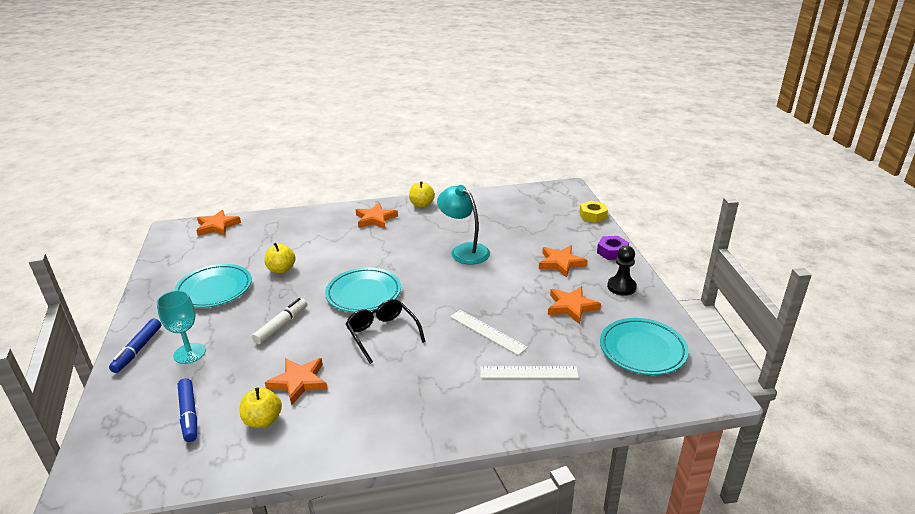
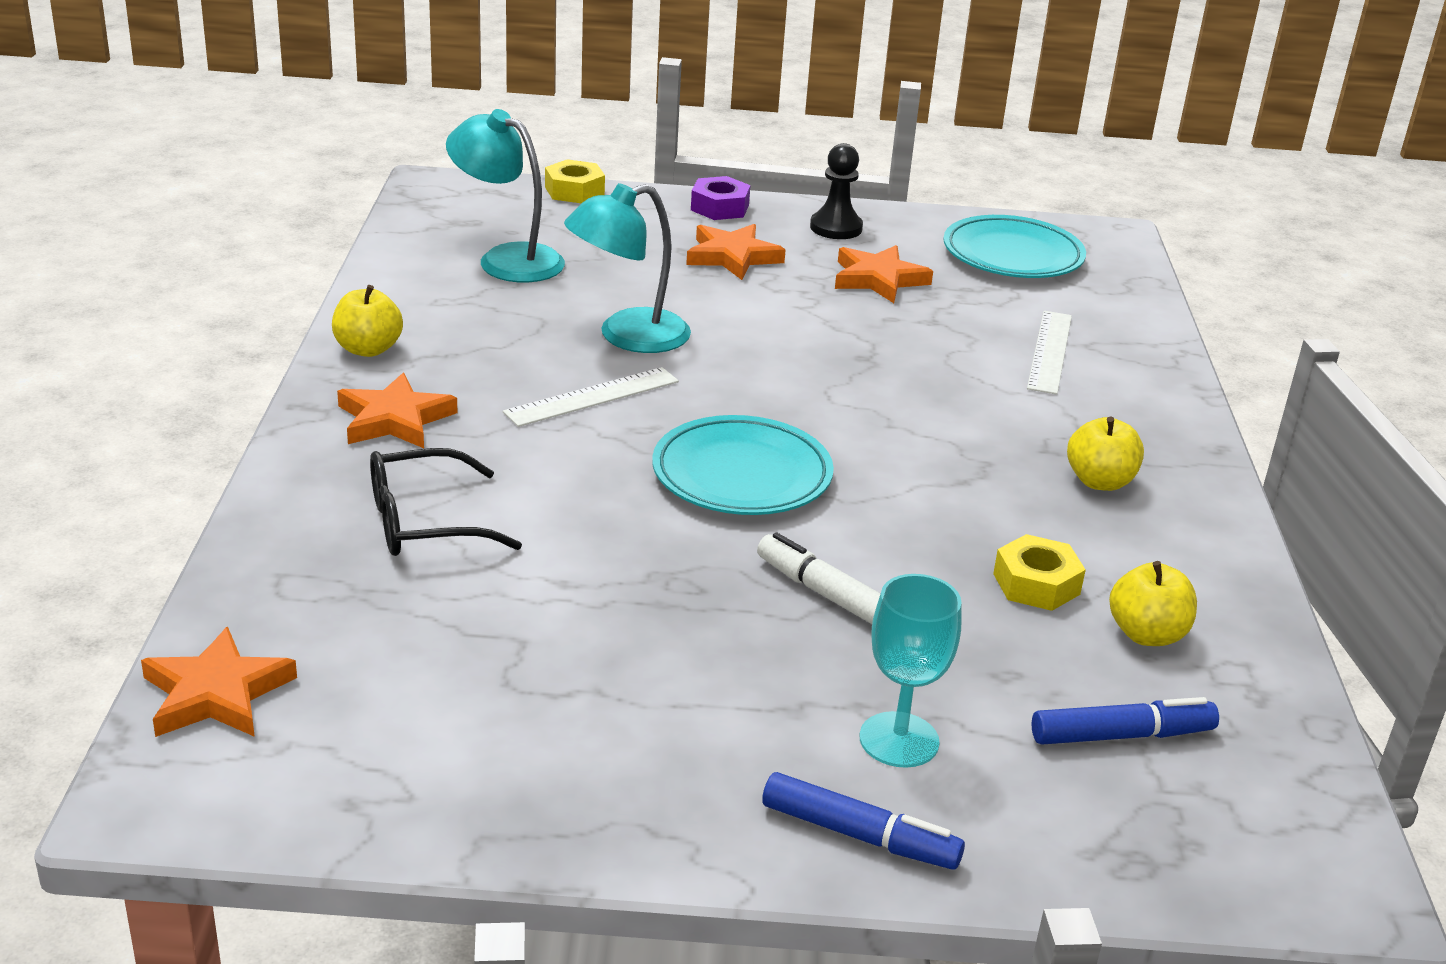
camera: 80 degrees left, 0 degrees up
(214, 289) = (614, 699): turquoise plate -> none
(281, 269) = (569, 581): yellow apple -> yellow apple (1099, 481)
(299, 382) = (1036, 584): orange star -> yellow nut
(383, 334) = (902, 470): black glasses -> black glasses (426, 522)
(487, 332) = (928, 365): white ruler -> white ruler (592, 397)
(513, 214) = (507, 259): none -> turquoise lamp

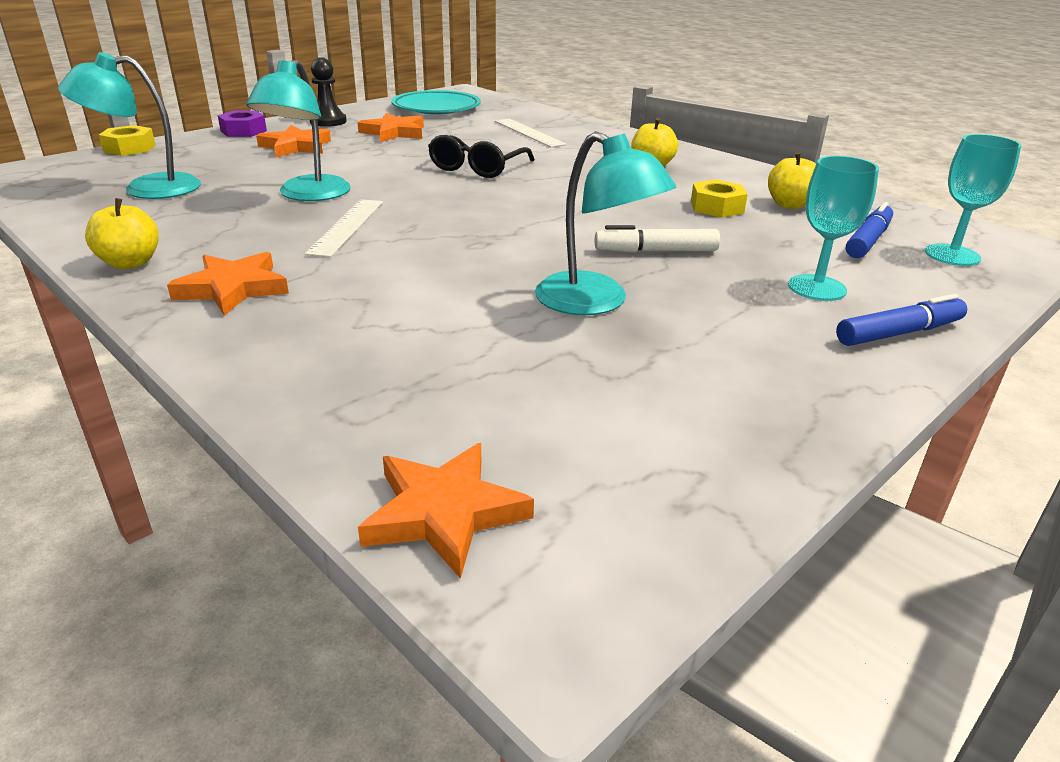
camera: 45 degrees left, 0 degrees up
(426, 522) = (375, 328): black glasses -> black glasses (478, 167)
(642, 611) = (595, 302): none -> turquoise lamp
(741, 475) = (505, 225): turquoise plate -> none
(1187, 820) = (952, 255): none -> turquoise goblet

